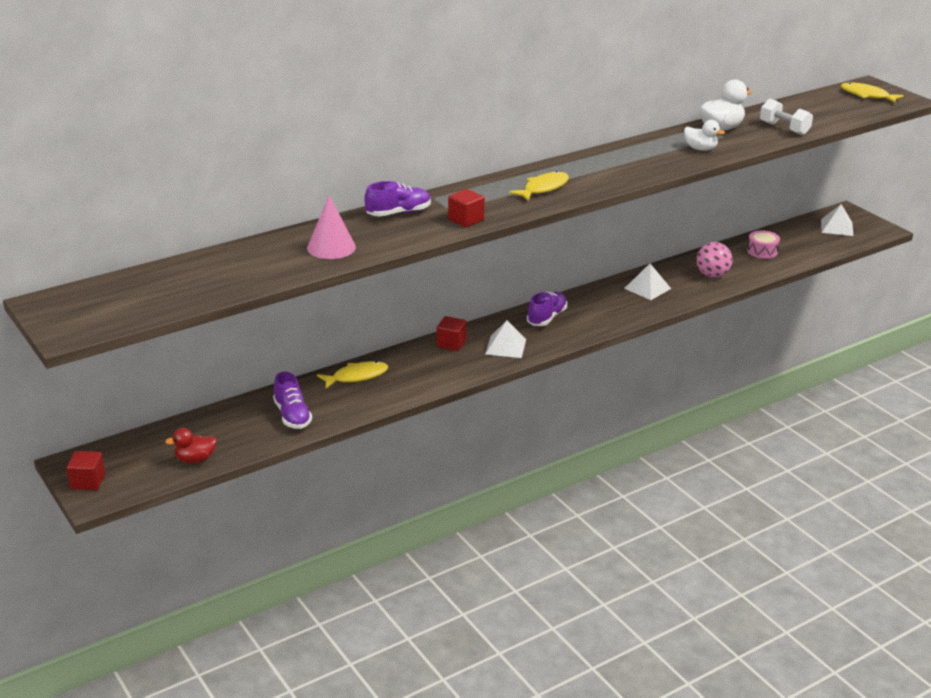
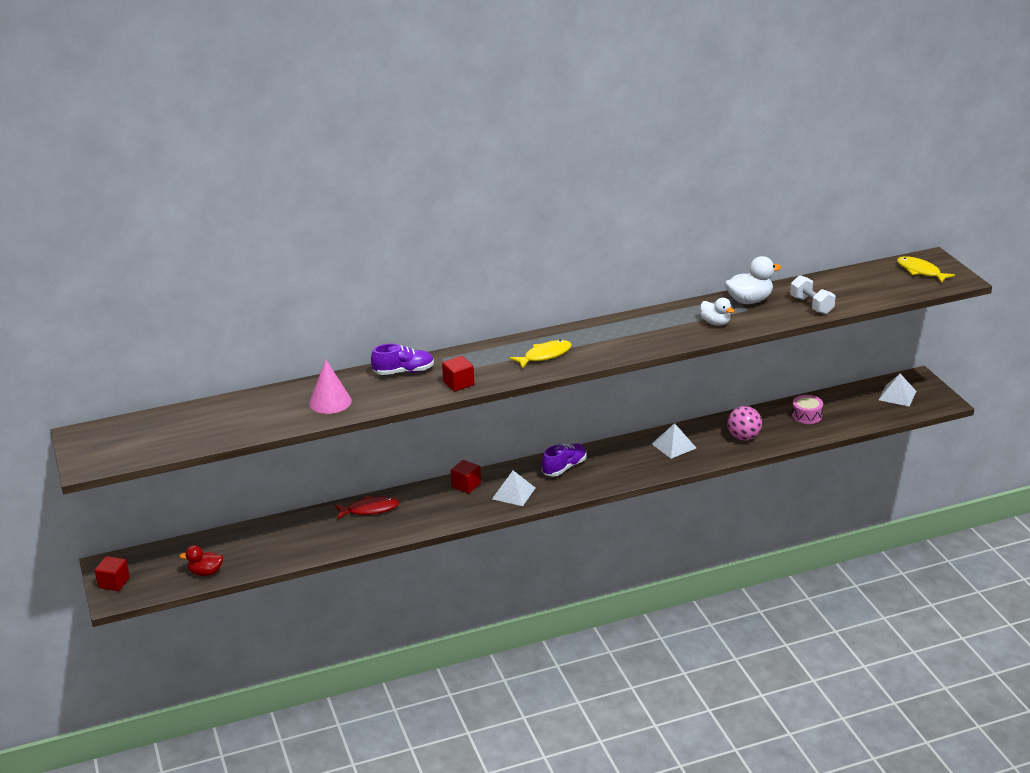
camera: 15 degrees right, 0 degrees up
(292, 416) = (300, 541): purple shoe -> none
(356, 377) = (369, 509): yellow fish -> red fish

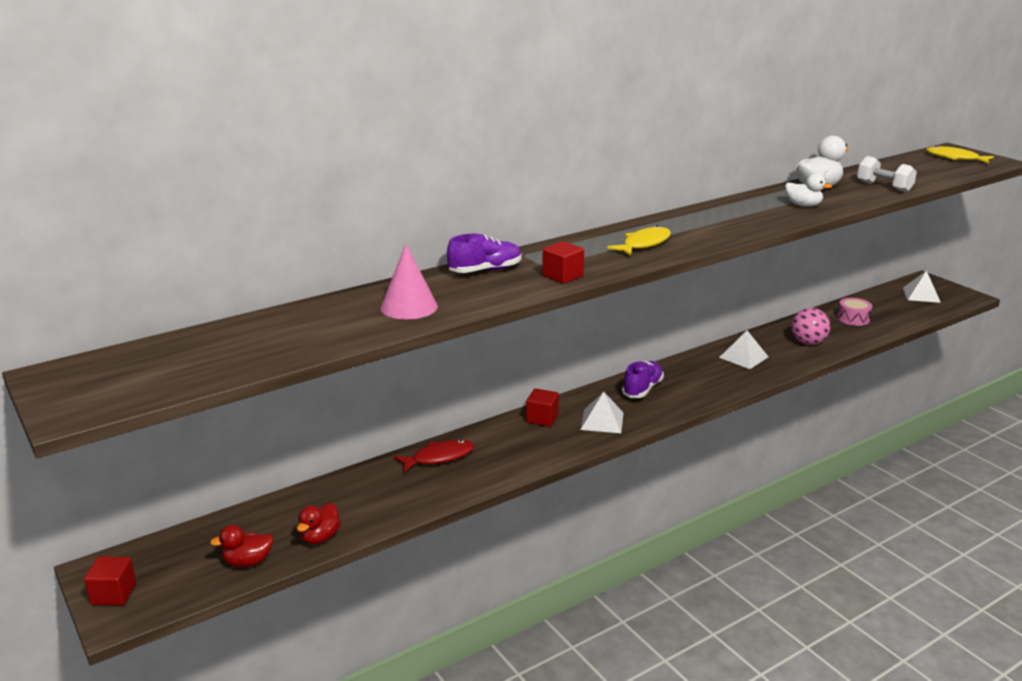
camera: 15 degrees left, 5 degrees down
(260, 561) = (320, 537): none -> red duck

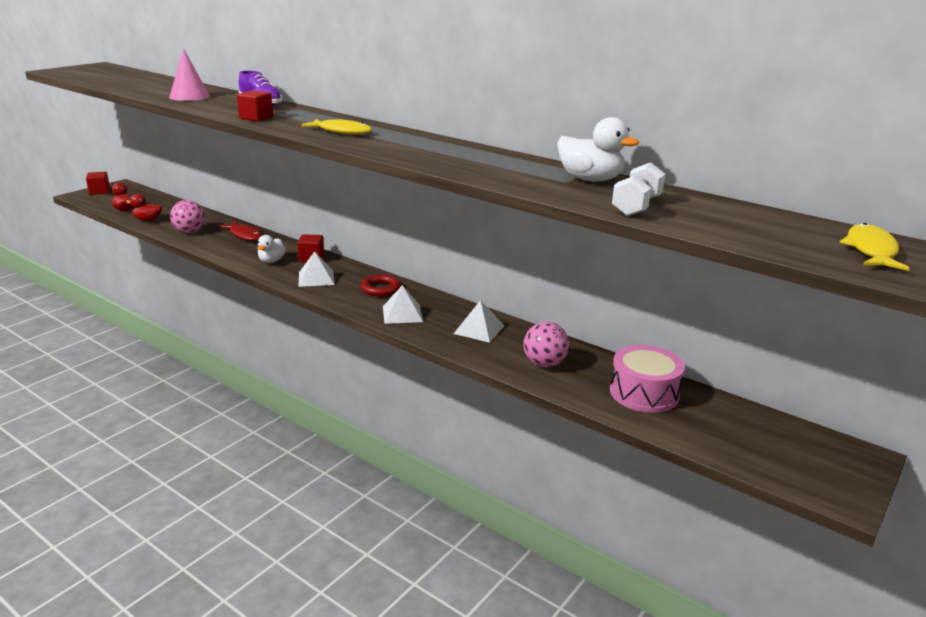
camera: 70 degrees right, 0 degrees up
(397, 500) = (189, 232): none -> pink ball
(642, 389) = (380, 289): purple shoe -> red ring
(803, 205) = (509, 174): white duck -> white duck (271, 261)
(853, 319) = (644, 393): pink drum -> pink drum, size x1.61
(921, 295) = (793, 450): white pyramid -> white pyramid (402, 314)

